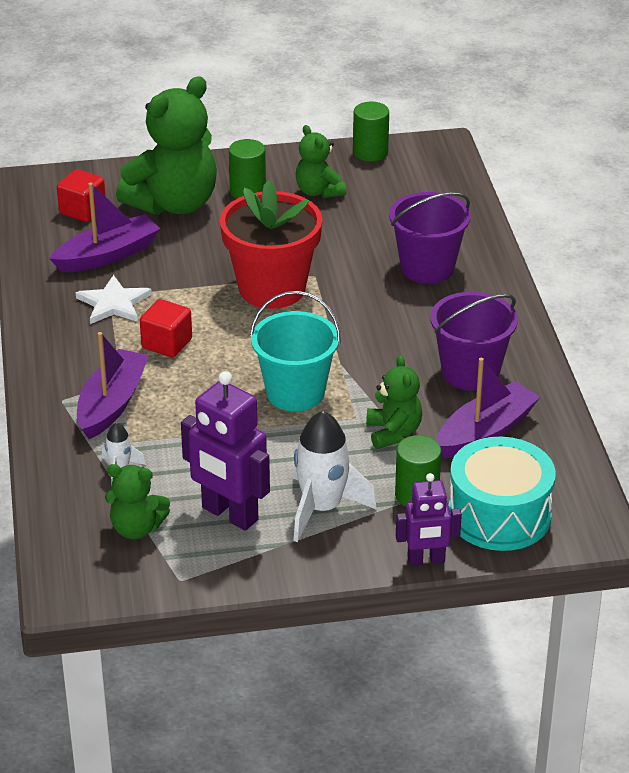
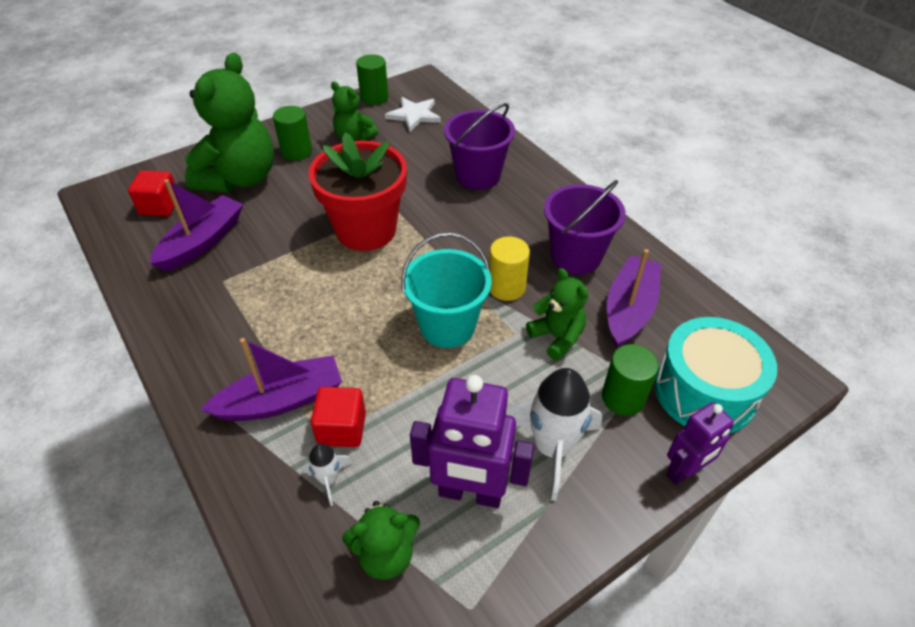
camera: 25 degrees left, 10 degrees up
(112, 404) = (281, 400): purple boat -> purple boat turned 75 degrees clockwise
(114, 303) = (231, 288): white star -> white star (414, 115)
(167, 343) = (302, 314): red cube -> red cube (342, 428)
(377, 378) = (506, 287): none -> yellow cylinder

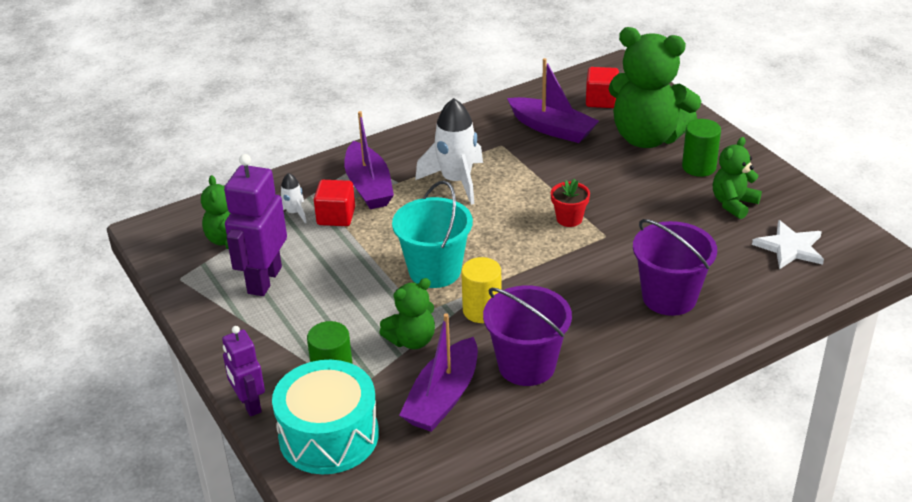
camera: 95 degrees right, 10 degrees down
(366, 230) = (569, 219): red flower pot -> red flower pot, size x0.42
(374, 97) = (824, 215): green cylinder -> none
(552, 448) = (292, 326): white rocket -> white rocket (456, 181)
(629, 309) = (443, 397): purple boat -> purple boat turned 90 degrees clockwise

